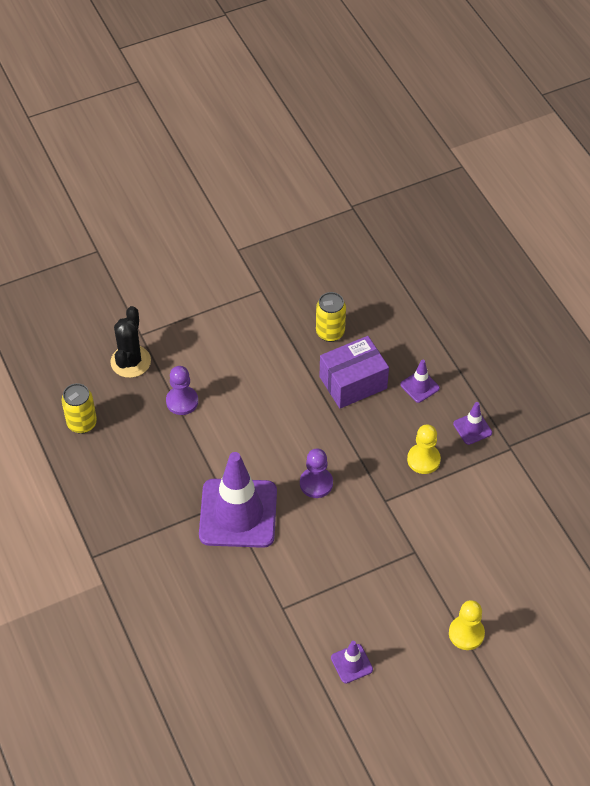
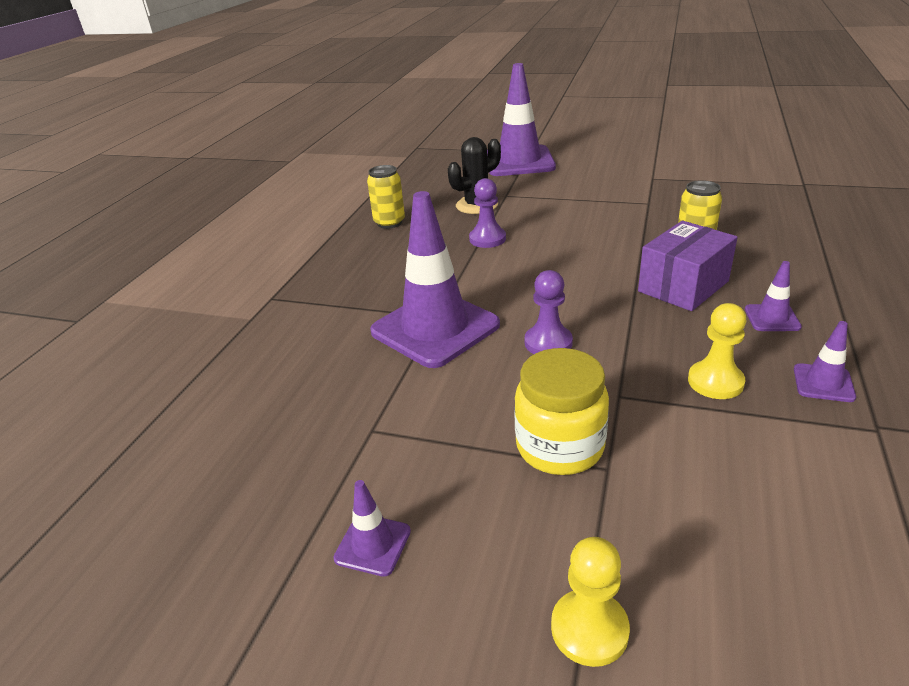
camera: 45 degrees right, 20 degrees down
(103, 274) = (519, 162): none -> purple traffic cone
(353, 382) = (683, 286): purple box -> purple box turned 60 degrees counterclockwise
(384, 554) = (559, 447): none -> yellow jar

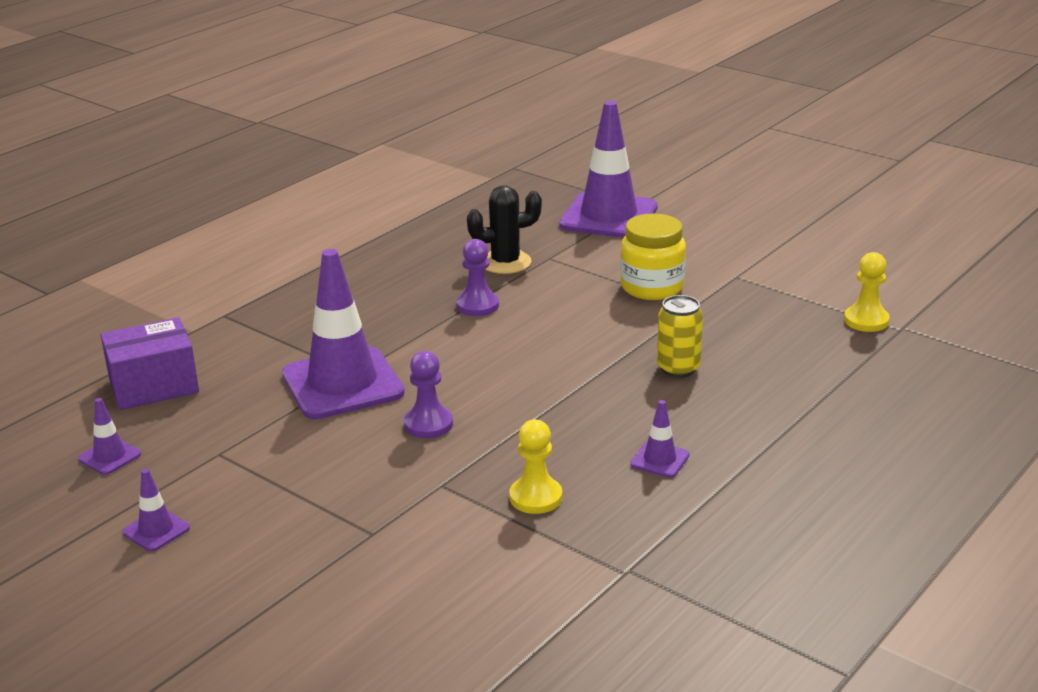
camera: 20 degrees right, 5 degrees down
(389, 223) = (397, 261): yellow can -> none
(559, 447) = (351, 508): yellow jar -> yellow jar (652, 287)
(589, 629) = (255, 620): yellow pawn -> yellow pawn (866, 320)
(683, 286) = (614, 407): purple box -> purple box (154, 386)
(823, 383) = (629, 525): purple traffic cone -> purple traffic cone (110, 457)

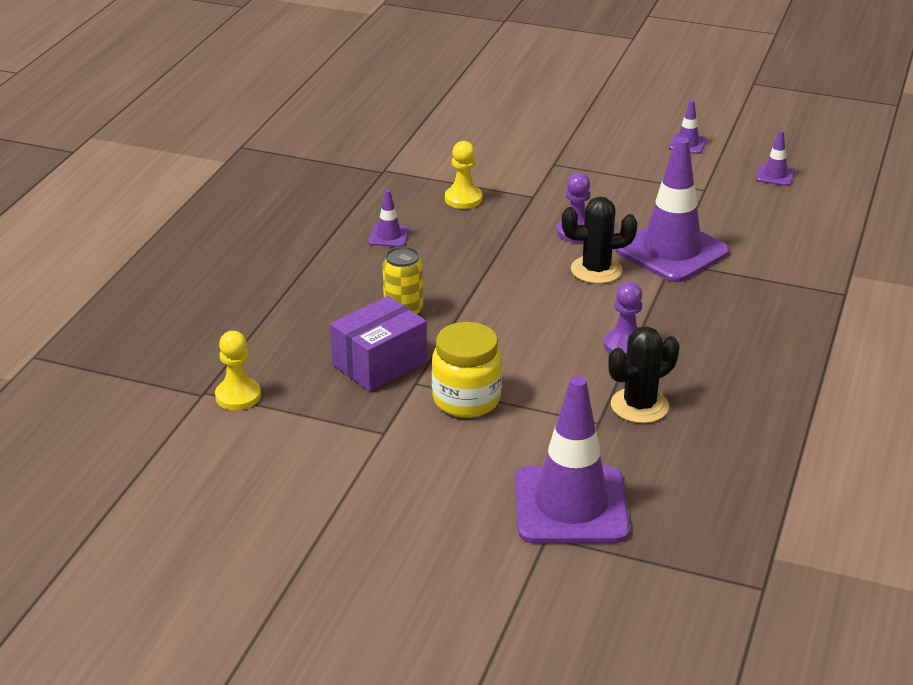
camera: 160 degrees right, 5 degrees up
(154, 386) = (815, 224): purple box -> purple box (379, 363)
(443, 377) = (596, 270): none -> black cactus

